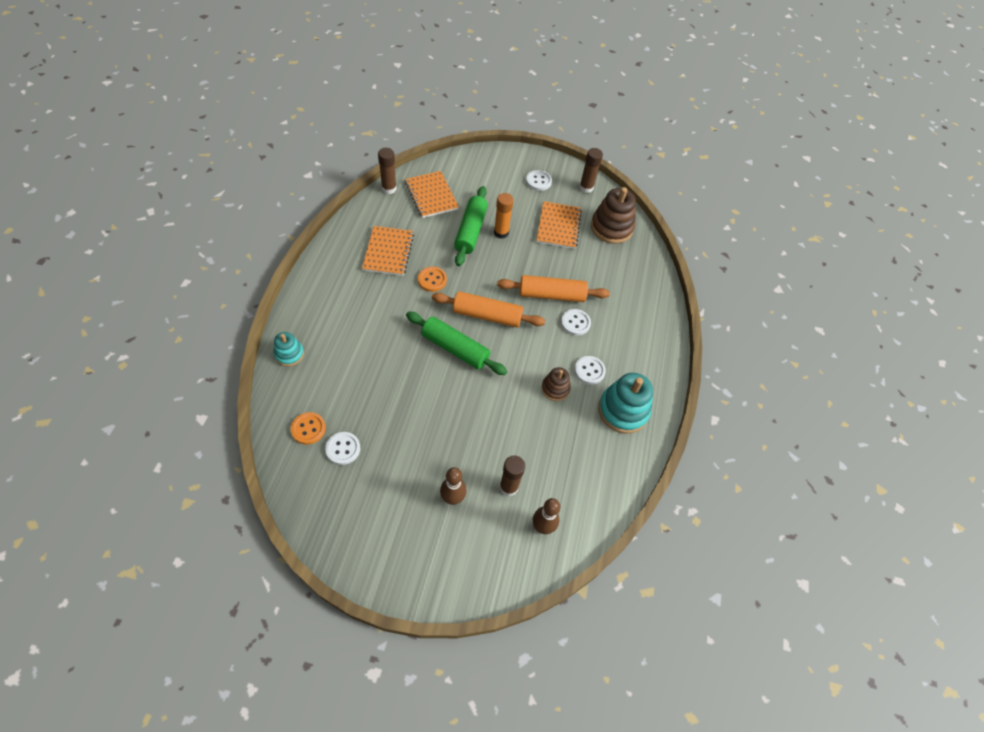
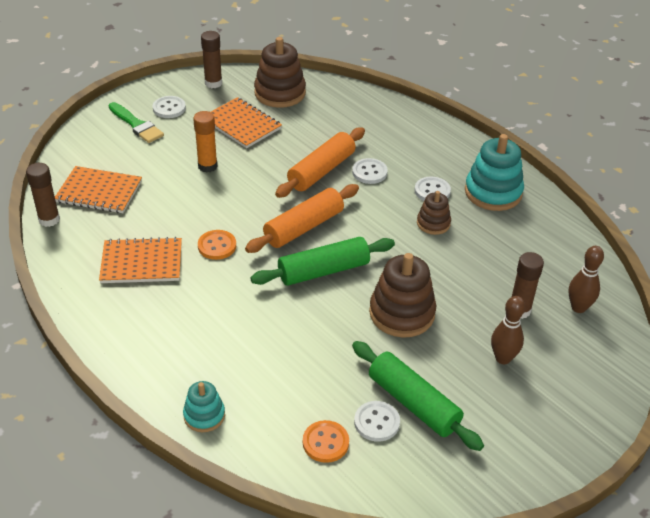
camera: 50 degrees left, 15 degrees down
(388, 252) = (141, 262): orange notebook -> orange notebook turned 45 degrees counterclockwise
(450, 414) = (402, 313): none -> brown stacking toy
(470, 231) = (182, 186): green rolling pin -> green rolling pin (413, 403)
(507, 176) = (136, 125): none -> green brush

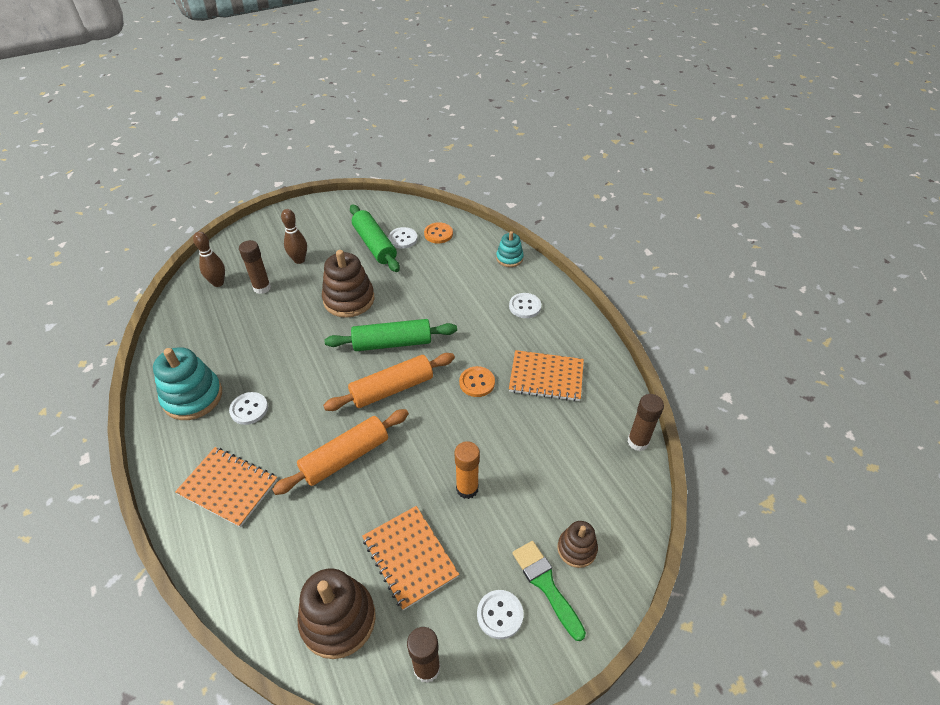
camera: 165 degrees left, 5 degrees up
(99, 192) = (589, 471): orange notebook -> orange notebook (228, 487)
(369, 172) = (296, 446): white button -> white button (525, 306)
(433, 223) = (273, 372): brown stacking toy -> brown stacking toy (576, 549)

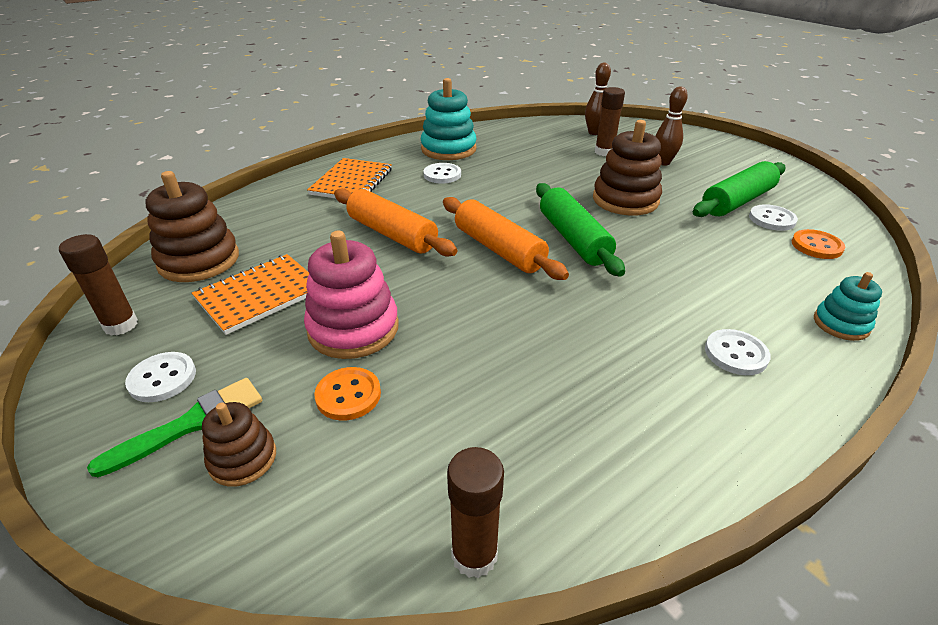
camera: 80 degrees right, 10 degrees down
(467, 489) = (353, 328): orange glue stick -> pink stacking toy
(477, 382) = (538, 317): orange button -> orange button (348, 395)
(546, 377) = (585, 395): orange notebook -> none

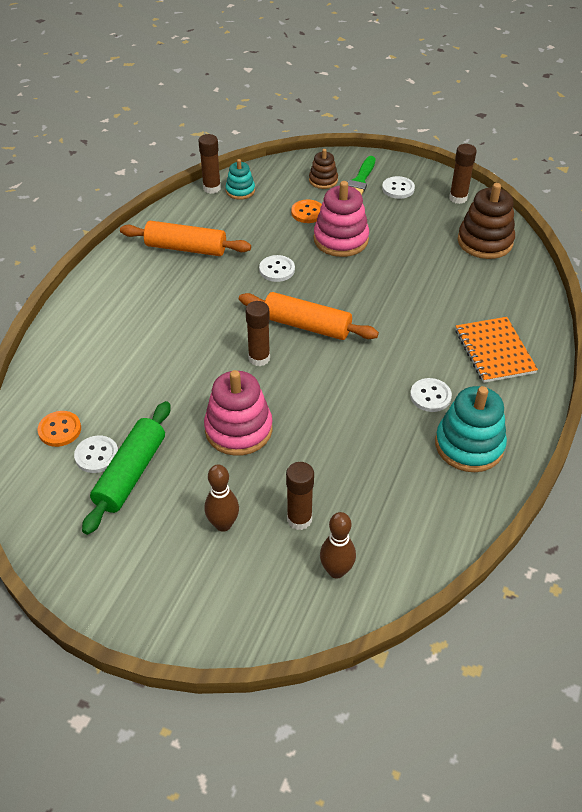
camera: 150 degrees right, 10 degrees up
(260, 295) = (415, 237): orange notebook -> none
(392, 234) = (394, 309): orange rolling pin -> orange rolling pin (186, 248)
(573, 239) = (259, 358): green rolling pin -> brown glue stick
(625, 200) = (238, 429): brown stacking toy -> pink stacking toy
(735, 354) = (122, 303): white button -> white button (277, 270)
(841, 324) = (55, 349): turquoise stacking toy -> turquoise stacking toy (240, 191)

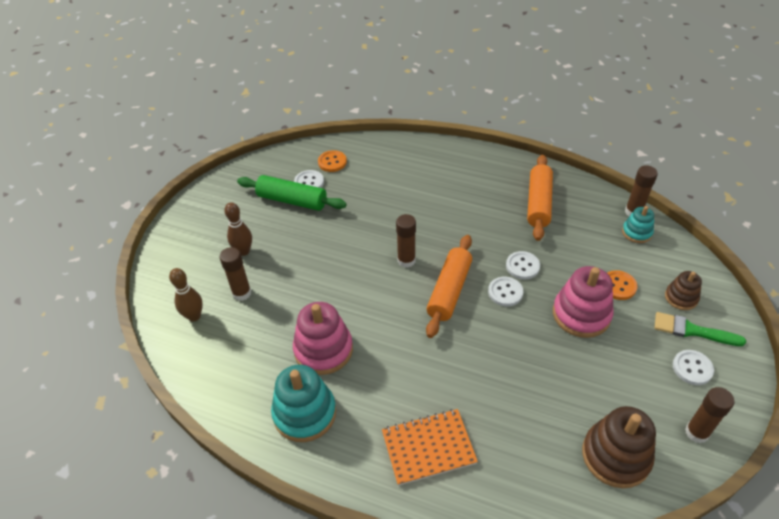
camera: 90 degrees right, 0 degrees up
(238, 429) = (329, 253): pink stacking toy -> pink stacking toy (323, 350)
(430, 396) = (364, 385): white button -> white button (505, 292)

